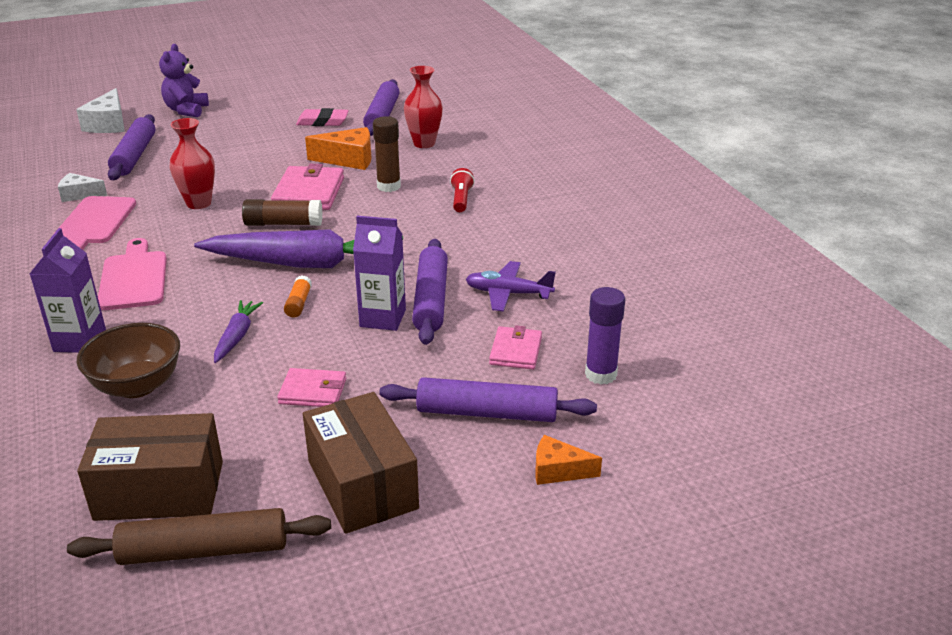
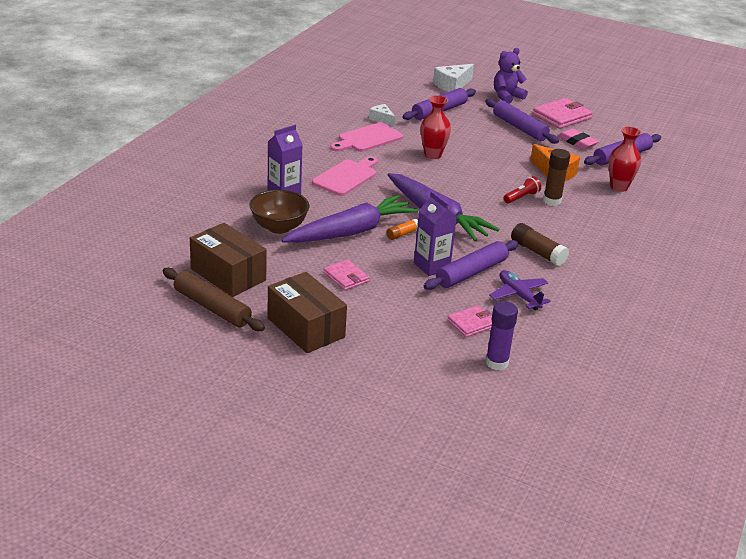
camera: 45 degrees right, 0 degrees up
(237, 336) = (351, 232): purple carrot -> purple carrot, size x2.18
(283, 224) = (459, 190): brown glue stick -> brown glue stick (537, 252)
(309, 193) = (500, 180): pink wallet -> pink wallet (562, 116)
(362, 484) = (306, 328): brown box -> brown box turned 60 degrees counterclockwise
(461, 199) = (583, 232): red flashlight -> red flashlight (521, 197)
(487, 412) = (408, 339): purple rolling pin -> purple rolling pin (519, 128)
(558, 471) = (398, 384): orange cheese -> none

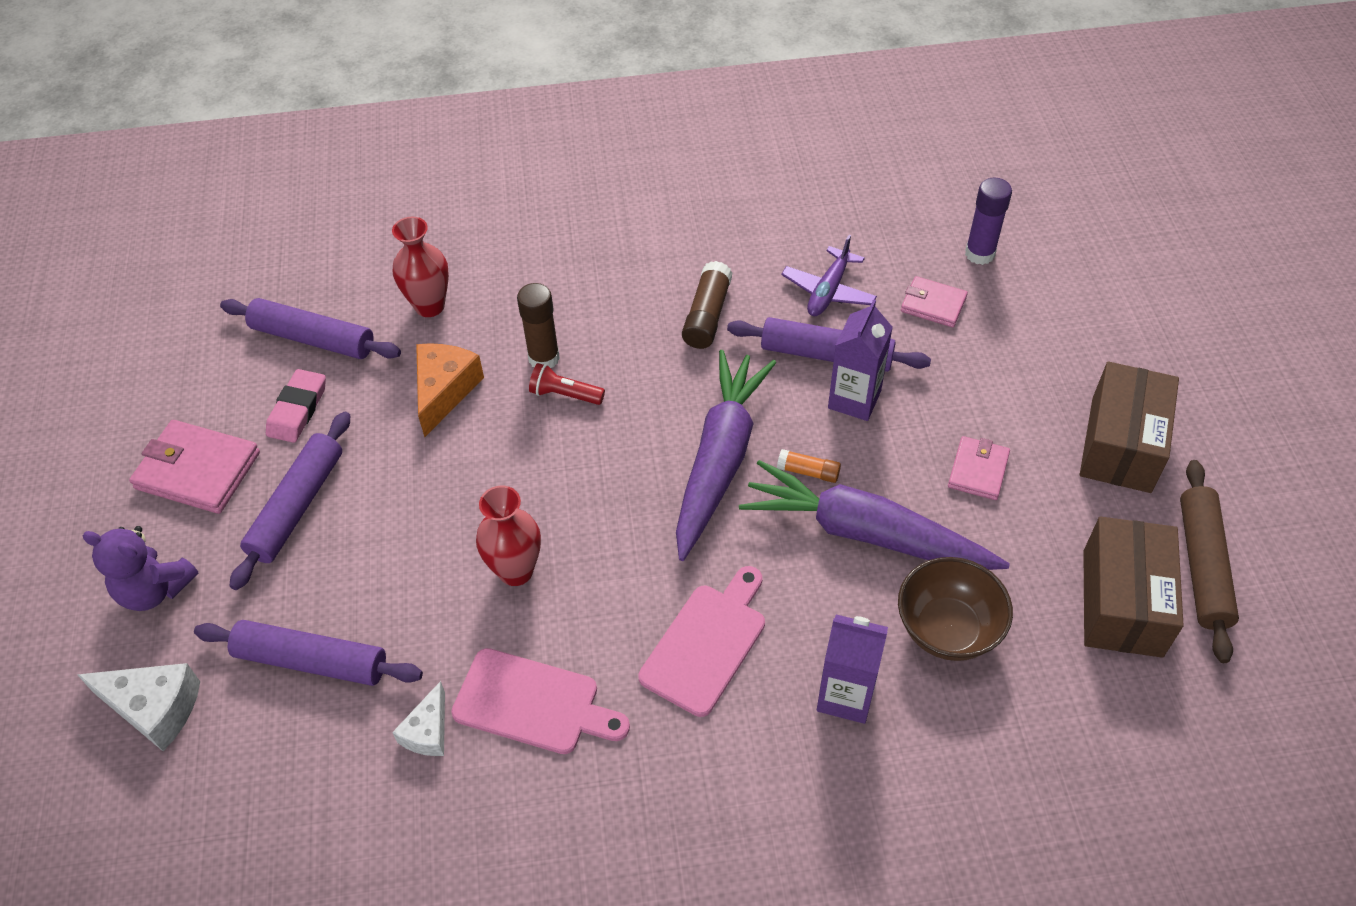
camera: 120 degrees left, 20 degrees up
(346, 177) = (707, 644): pink cutting board -> pink cutting board turned 120 degrees clockwise

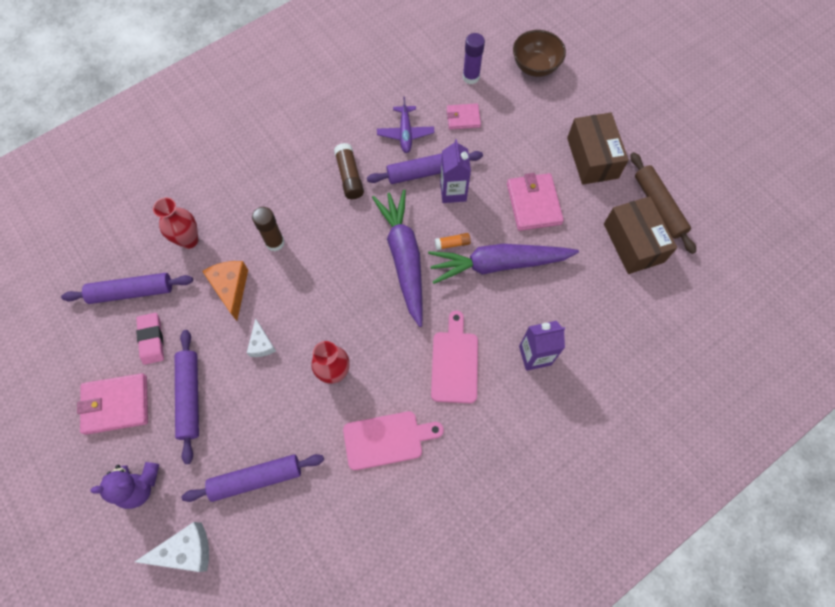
camera: 30 degrees left, 15 degrees up
(428, 731) = (343, 483): white cheese -> white cheese (261, 344)
(564, 394) = (299, 259): red flashlight -> none
(947, 629) = (563, 296): brown bowl -> brown bowl (535, 66)
(978, 470) = (534, 204): pink wallet -> pink wallet, size x1.65

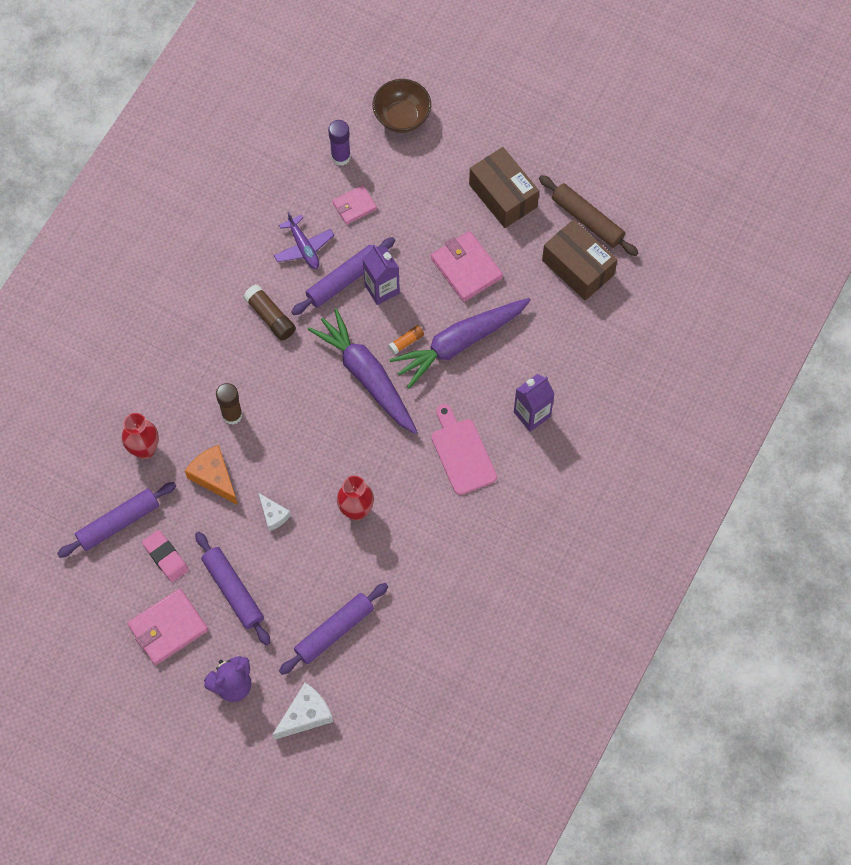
camera: 25 degrees left, 0 degrees up
(387, 439) = (434, 546): pink cutting board -> none

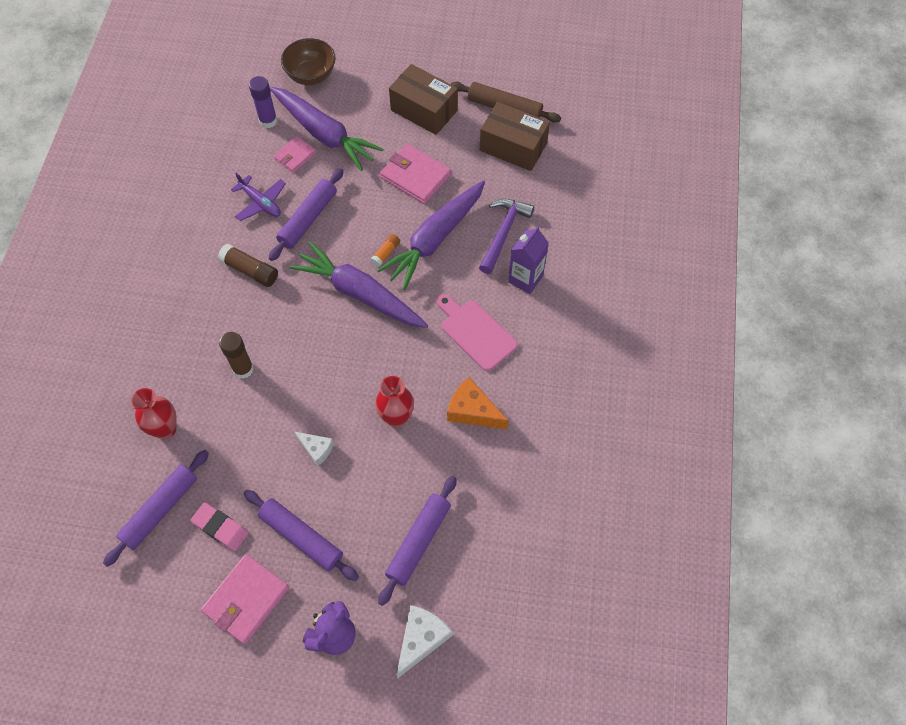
camera: 20 degrees left, 5 degrees down
(214, 477) = (244, 433): orange cheese -> orange cheese (472, 411)
(382, 289) = (346, 216): purple carton -> none
(392, 190) = (324, 134): none -> purple carrot
(530, 359) = (503, 233): none -> purple hammer

